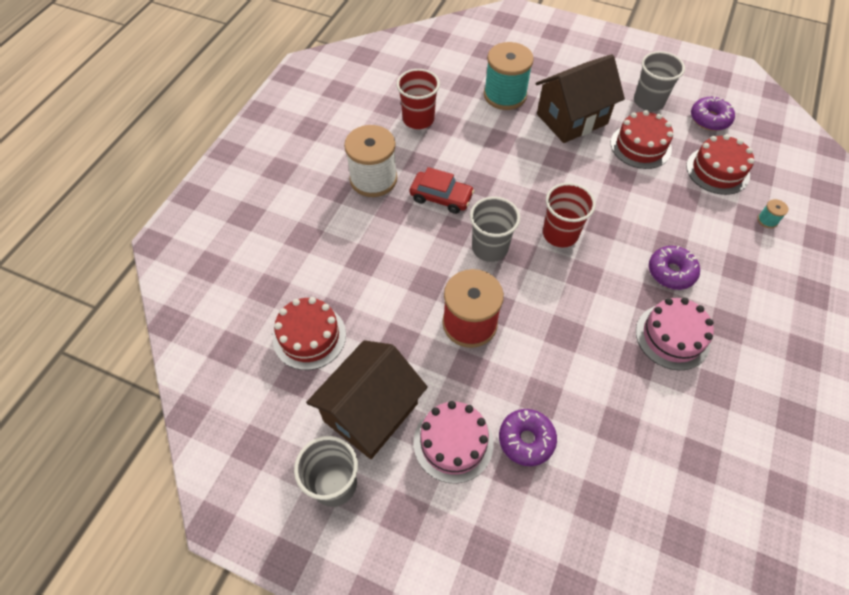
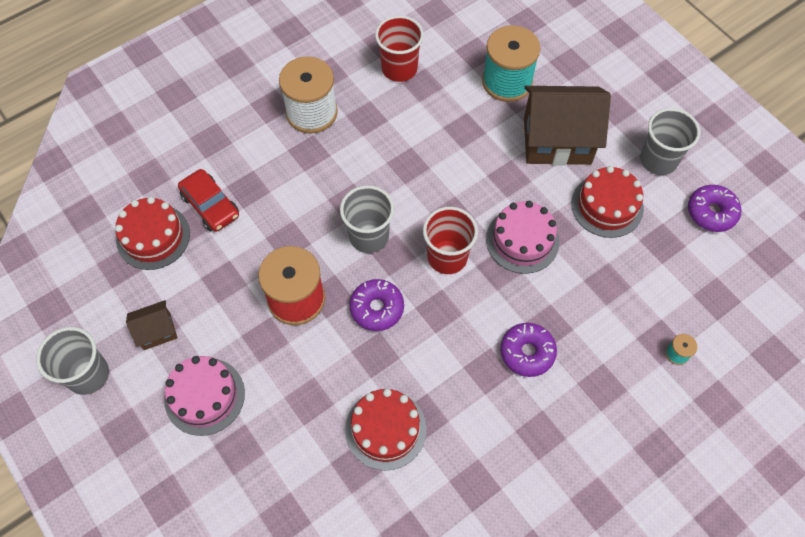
camera: 30 degrees right, 5 degrees up
(371, 412) = (157, 331): brown house -> brown house, size x0.48
(441, 197) = (361, 162): red car -> red car (210, 205)
(526, 440) = (267, 429): purple donut -> purple donut (377, 308)
(672, 336) = (475, 415): pink cake -> pink cake (522, 240)
(717, 170) = (669, 273): red cake -> red cake (385, 429)

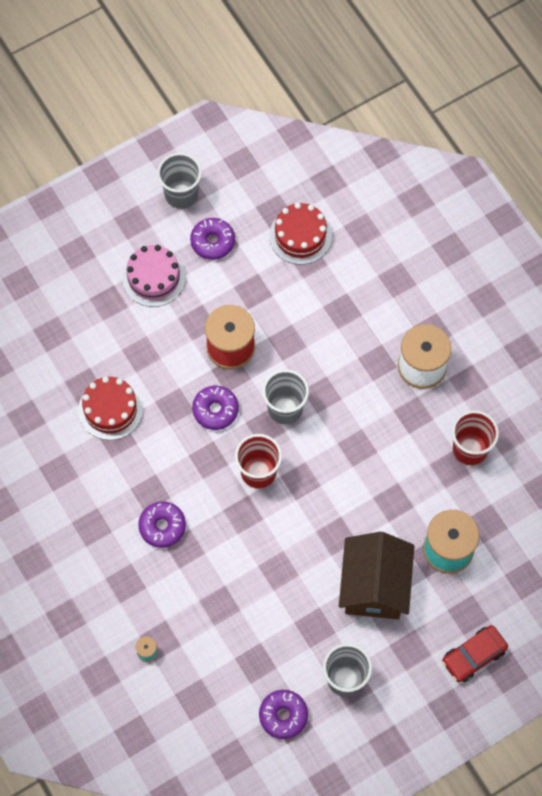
camera: 95 degrees right, 5 degrees up
(157, 331) = (212, 242): brown house -> purple donut
(210, 205) = (327, 280): red car -> red car (474, 656)
(522, 240) = (269, 538): pink cake -> none
(607, 206) = (298, 620): red cake -> none

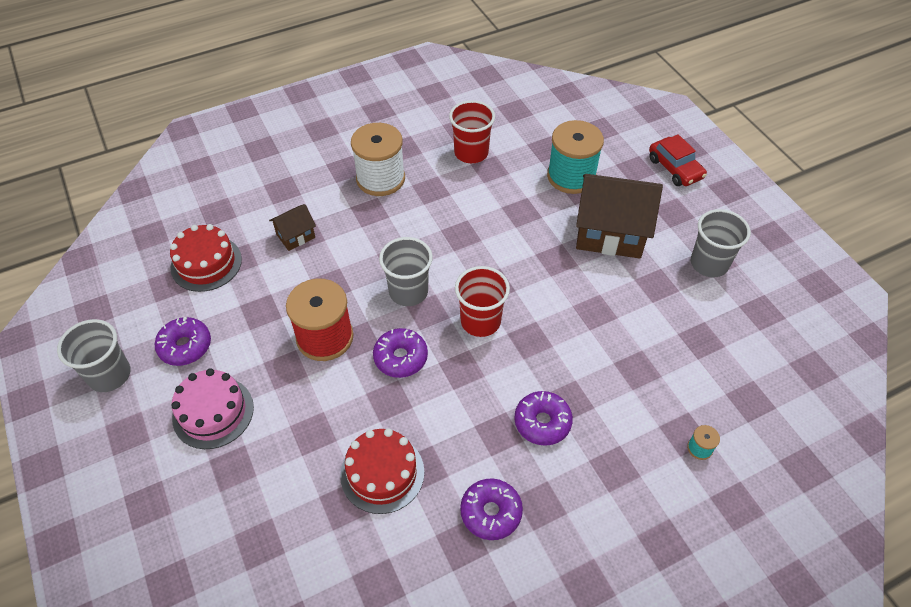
camera: 85 degrees left, 15 degrees down
(283, 715) = (756, 319): purple donut -> purple donut (491, 512)
(339, 303) = (295, 236): none -> brown house

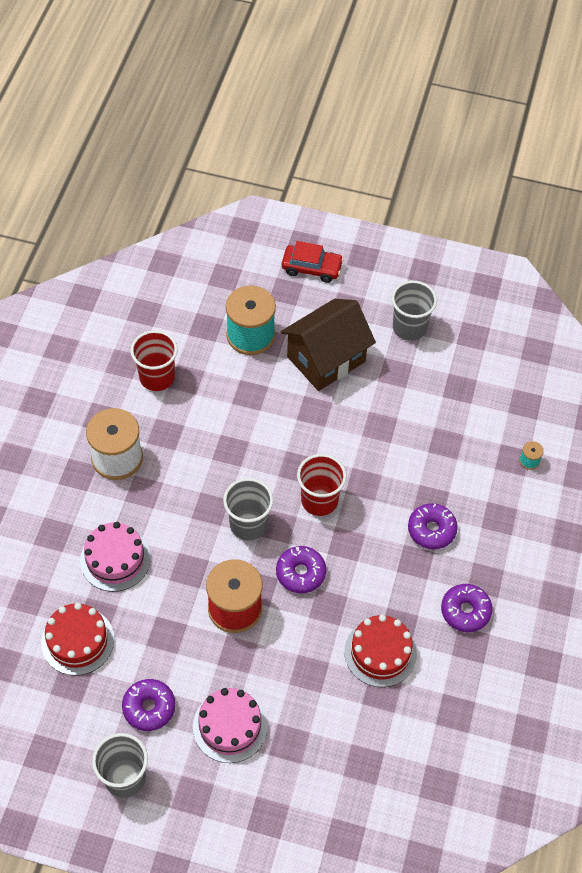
camera: 50 degrees left, 5 degrees up
(295, 236) = (115, 559): brown house -> pink cake

